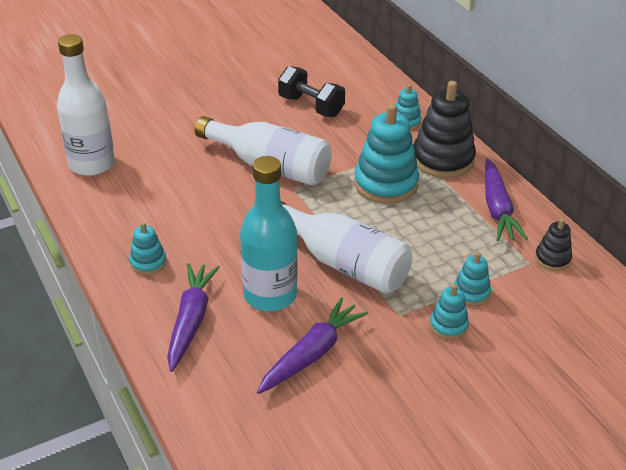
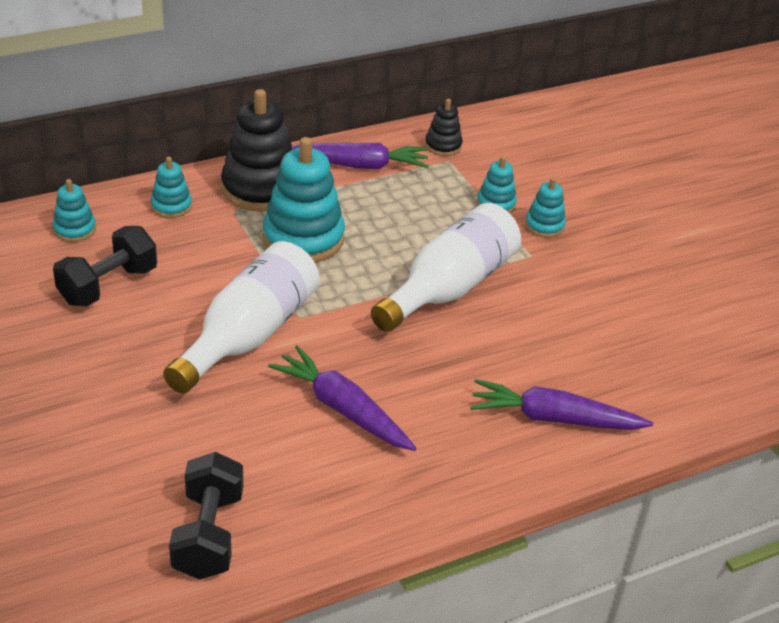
camera: 90 degrees left, 0 degrees up
(92, 164) = (208, 535): white bottle -> black dumbbell
(148, 262) = (449, 460): turquoise stacking toy -> turquoise stacking toy (74, 229)
(270, 295) = (506, 349): turquoise bottle -> none
(312, 354) = (595, 323): purple carrot -> purple carrot (342, 409)

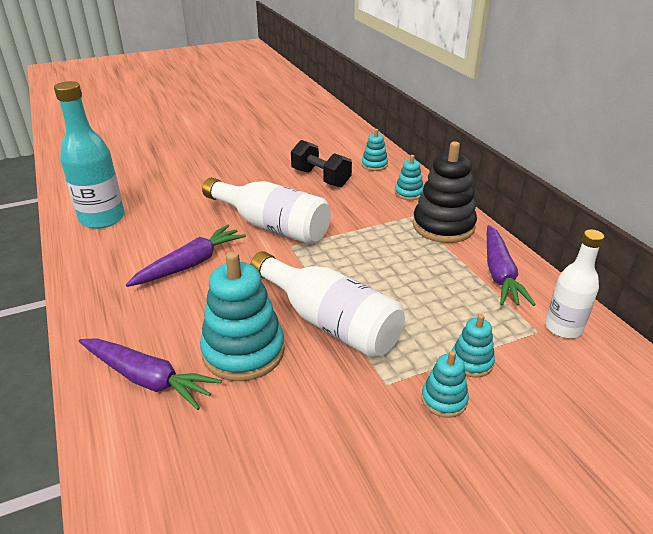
camera: 95 degrees right, 5 degrees down
(208, 535) = (102, 219): black dumbbell -> turquoise bottle
(303, 238) = (384, 246): turquoise stacking toy -> turquoise stacking toy (243, 351)
(443, 146) = (563, 328): black stacking toy -> white bottle
(554, 418) = (147, 379): purple carrot -> purple carrot turned 105 degrees clockwise

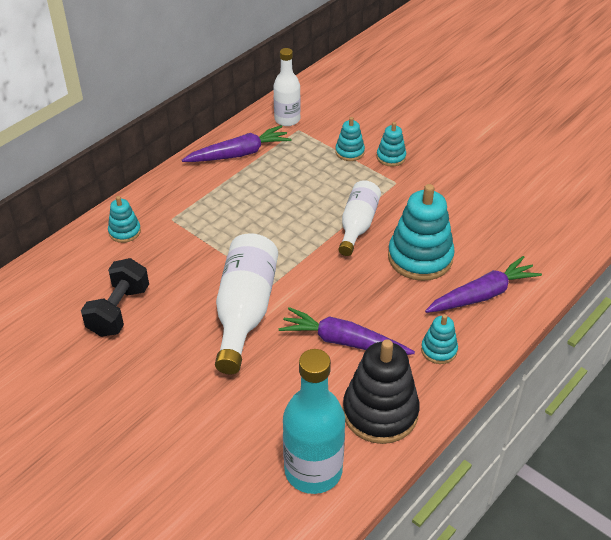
camera: 115 degrees left, 10 degrees up
(147, 379) = (482, 295): purple carrot -> purple carrot turned 60 degrees clockwise
(329, 321) = (357, 225): white bottle -> white bottle, size x0.64
(374, 165) = (64, 275): turquoise stacking toy -> turquoise stacking toy (439, 350)
(443, 226) = (181, 195): black stacking toy -> black stacking toy (380, 412)

